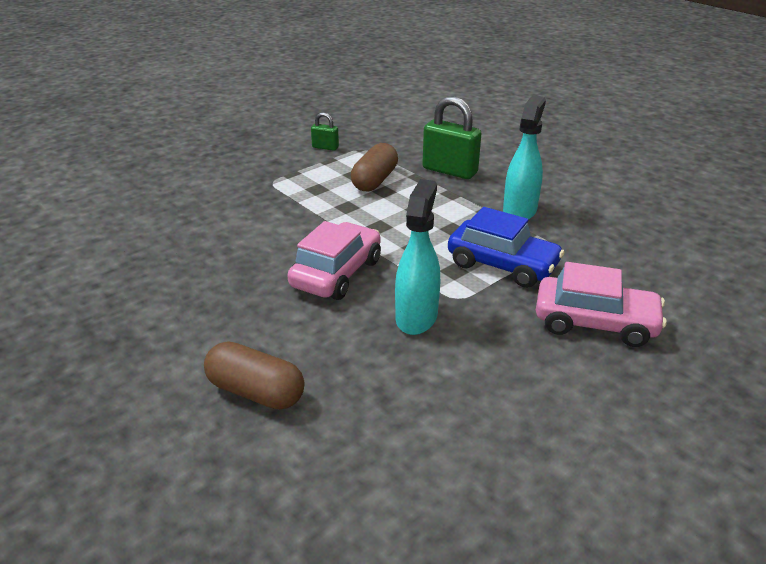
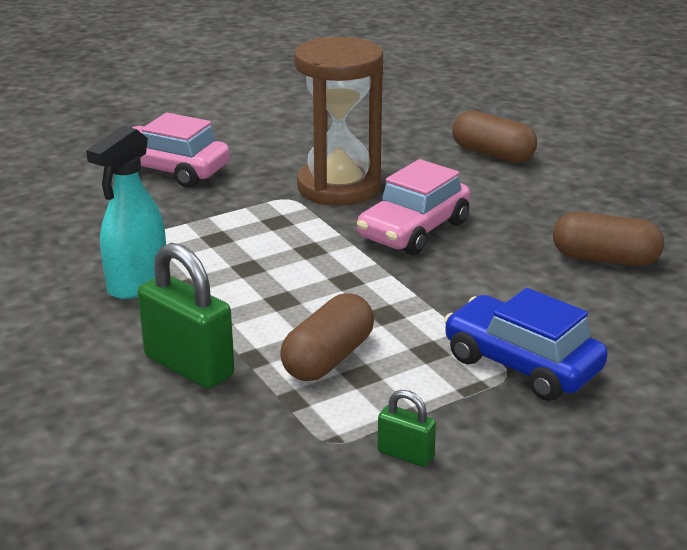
camera: 170 degrees left, 5 degrees down
(182, 261) = (605, 259): none -> brown capsule
(416, 317) = (339, 187): turquoise spray bottle -> brown hourglass
(502, 265) = (217, 222): blue car -> blue car (521, 364)

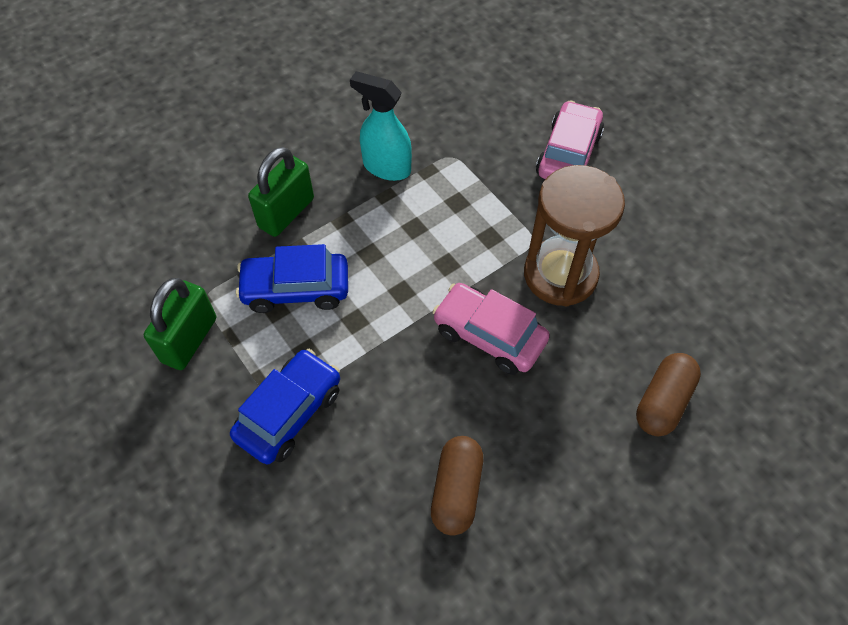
camera: 85 degrees right, 30 degrees up
(328, 358) = (296, 289): brown capsule -> blue car
(405, 454) = (189, 340): green padlock -> green padlock, size x1.96

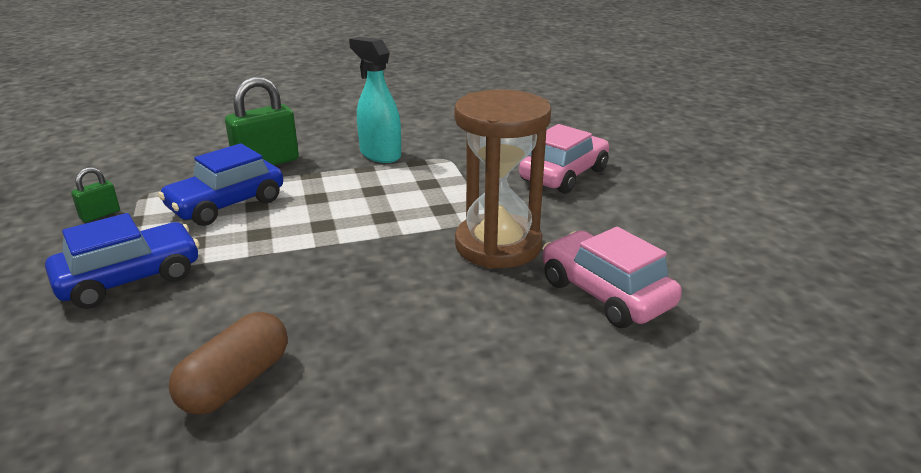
camera: 20 degrees right, 30 degrees down
(189, 340) = (100, 215): green padlock -> green padlock, size x0.51
(296, 289) = (226, 204): blue car -> blue car turned 60 degrees counterclockwise
(489, 335) = (385, 271): pink car -> pink car (605, 294)
(663, 402) = (555, 369): brown capsule -> none

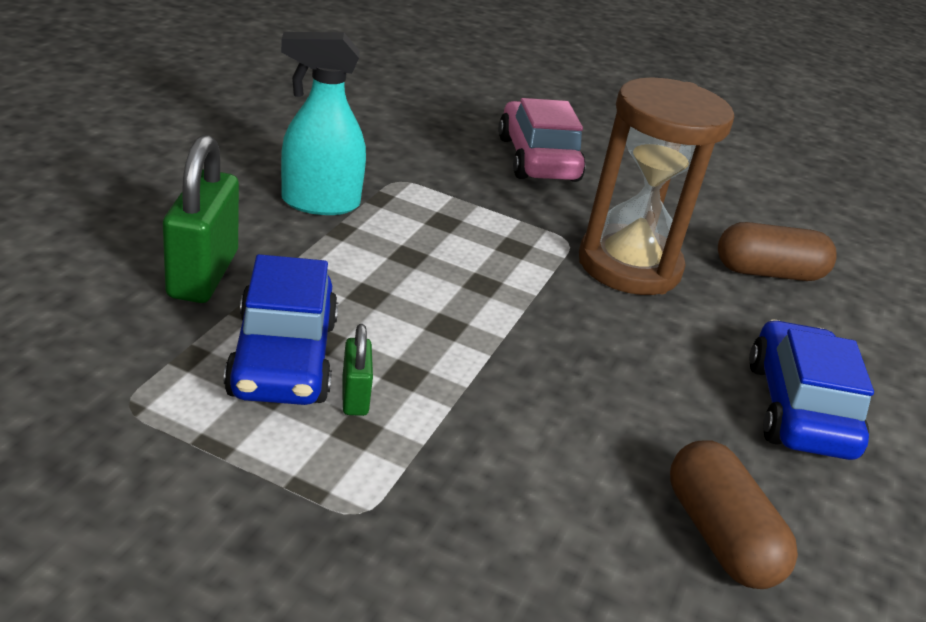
camera: 55 degrees left, 5 degrees up
(100, 215) = (135, 470): green padlock -> green padlock (355, 396)
(130, 279) = (390, 519): blue car -> blue car (798, 409)
(605, 294) = (768, 273): pink car -> brown capsule

